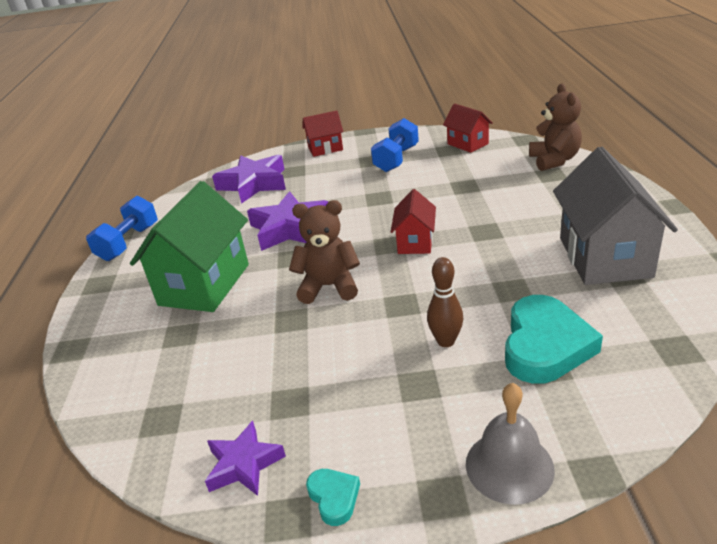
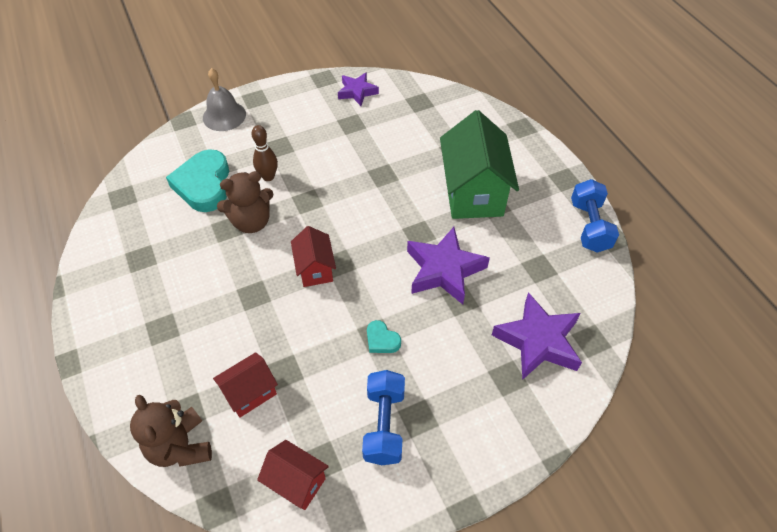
camera: 155 degrees right, 20 degrees up
(325, 149) = (497, 443): red house -> red house (250, 393)
(329, 286) = (369, 207): brown teddy bear -> brown teddy bear (251, 222)
(334, 497) = (305, 88): turquoise heart -> turquoise heart (382, 340)
(604, 257) = (151, 275): grey house -> none

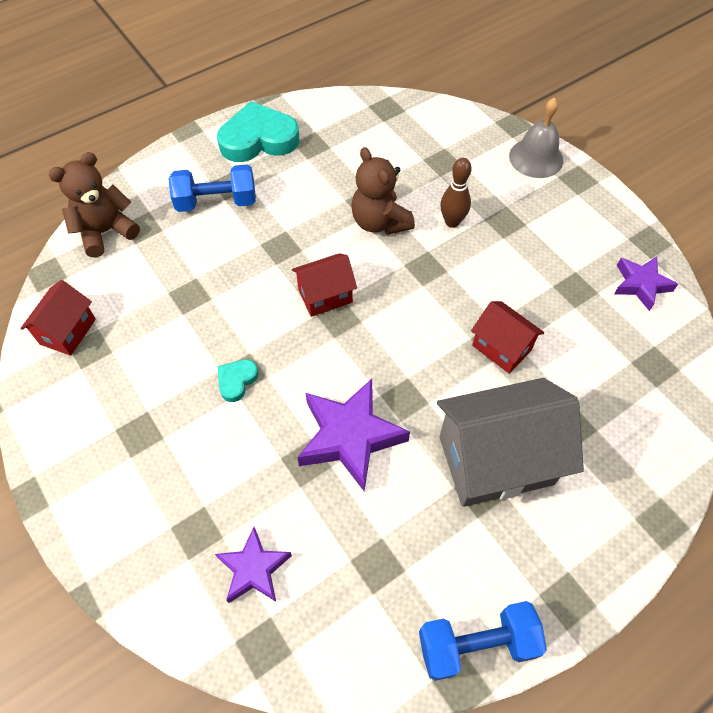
camera: 80 degrees right, 5 degrees up
(204, 185) = (422, 167): turquoise heart -> turquoise heart (258, 139)
(250, 393) = (163, 271): red house -> red house (501, 348)
(384, 425) = (130, 400): blue dumbbell -> blue dumbbell (216, 202)
(473, 193) = (495, 460): green house -> grey house
(538, 341) = (254, 569): purple star -> purple star, size x0.61

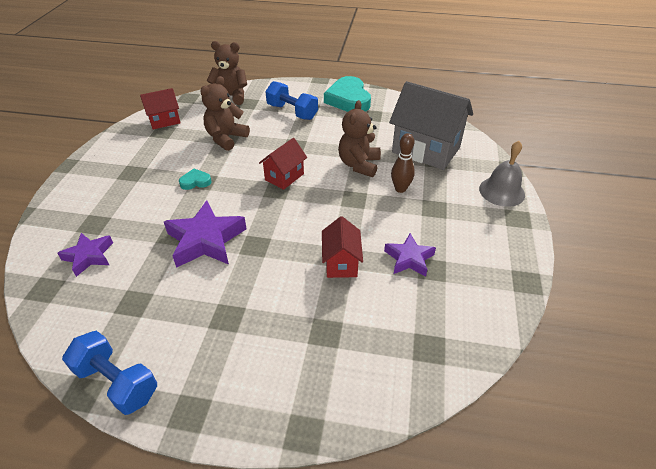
camera: 45 degrees right, 15 degrees down
(188, 296) = (226, 138): none -> brown teddy bear
(258, 139) = (348, 99): turquoise heart -> turquoise heart turned 135 degrees counterclockwise
(325, 296) = (284, 177): red house -> red house turned 75 degrees counterclockwise
(495, 460) = (257, 310): grey house -> grey house (426, 150)
(641, 284) = (484, 298): purple star -> purple star (409, 259)

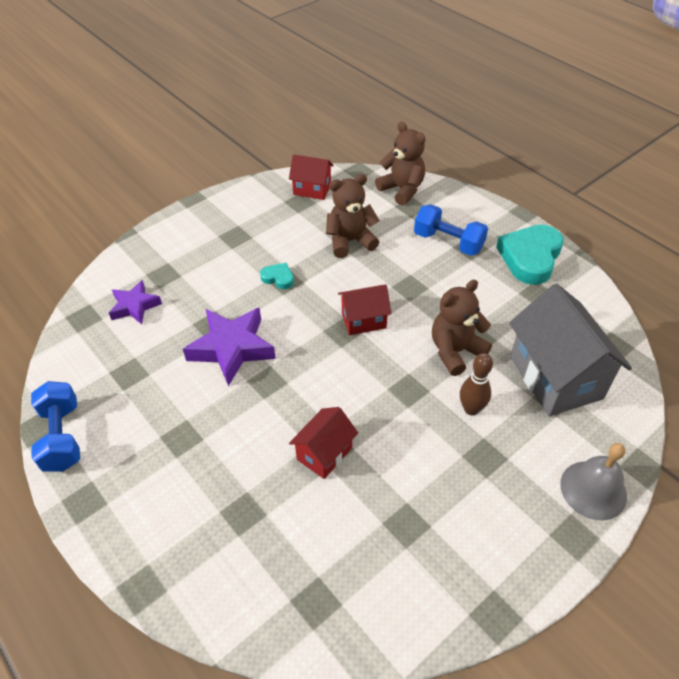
camera: 40 degrees right, 5 degrees up
(292, 112) = (448, 242): blue dumbbell -> blue dumbbell turned 45 degrees counterclockwise
(409, 259) = (394, 496): purple star -> none

